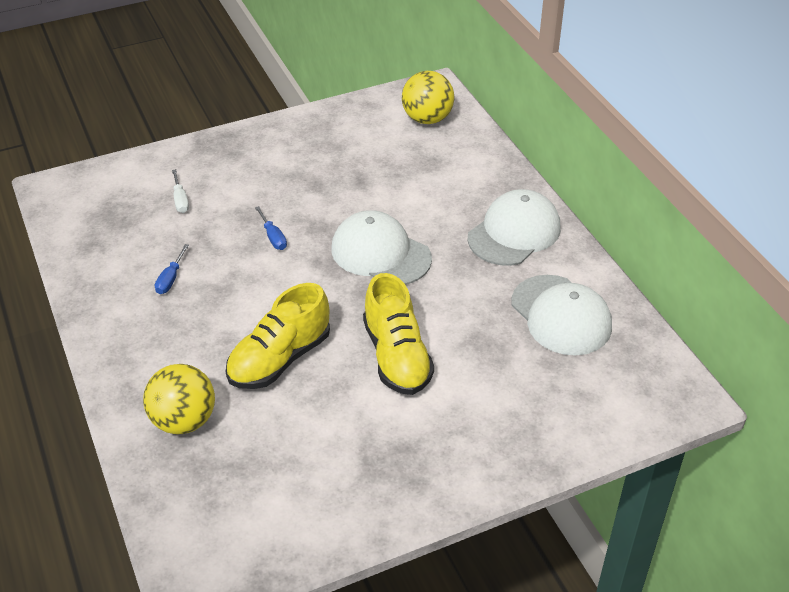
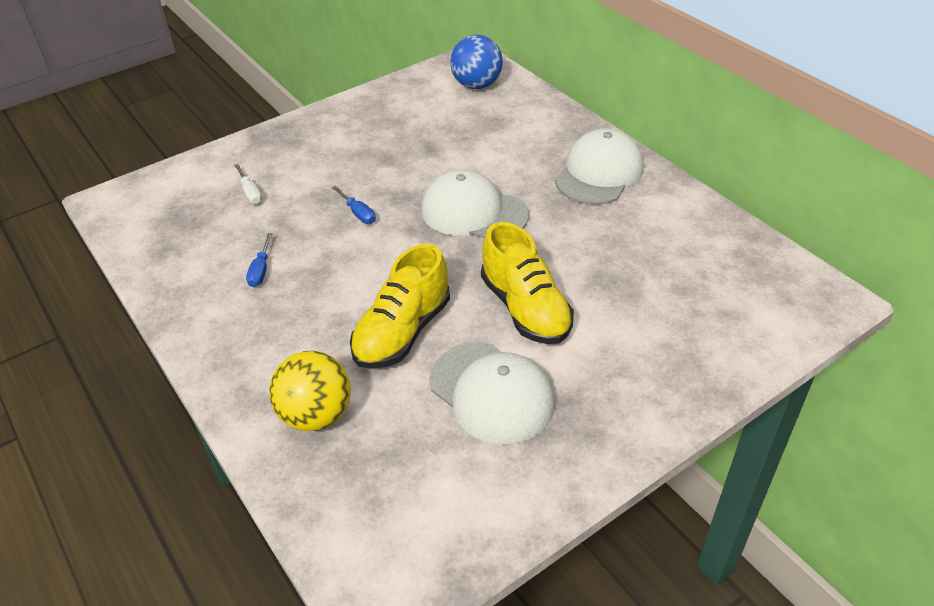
camera: 10 degrees left, 0 degrees up
(427, 119) = (477, 85): yellow ball -> blue ball
(561, 315) = (675, 241): white cap -> white cap (491, 393)

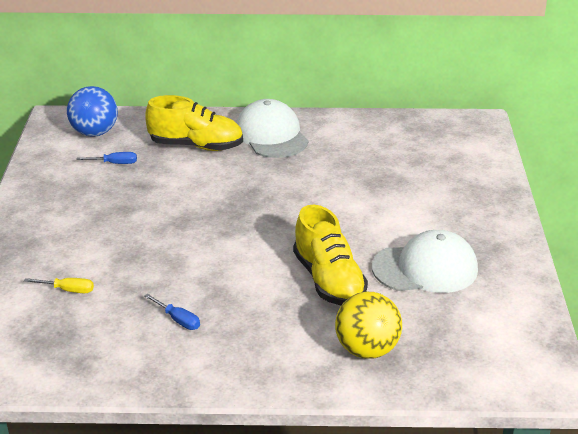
camera: 55 degrees left, 10 degrees down
(250, 192) = (67, 290): white screwdriver -> yellow screwdriver
(358, 213) = (173, 248): blue screwdriver -> blue screwdriver (114, 163)
(473, 212) = (243, 199): white cap -> none
(525, 308) = (365, 222): yellow shoe -> yellow shoe (196, 146)

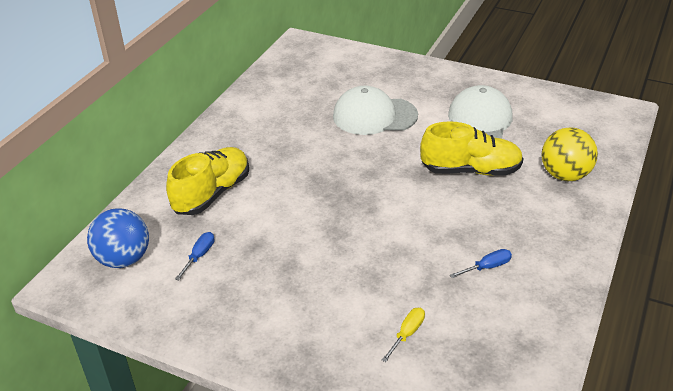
camera: 65 degrees left, 5 degrees up
(271, 135) = (232, 145): white cap -> white cap (374, 116)

